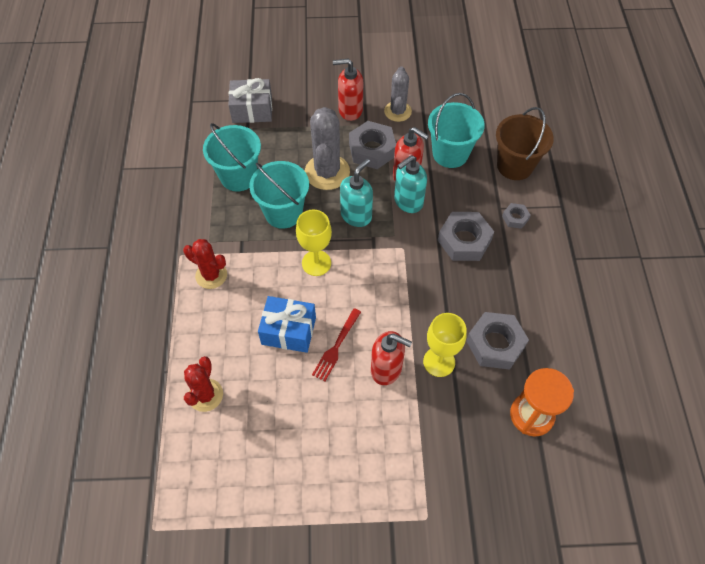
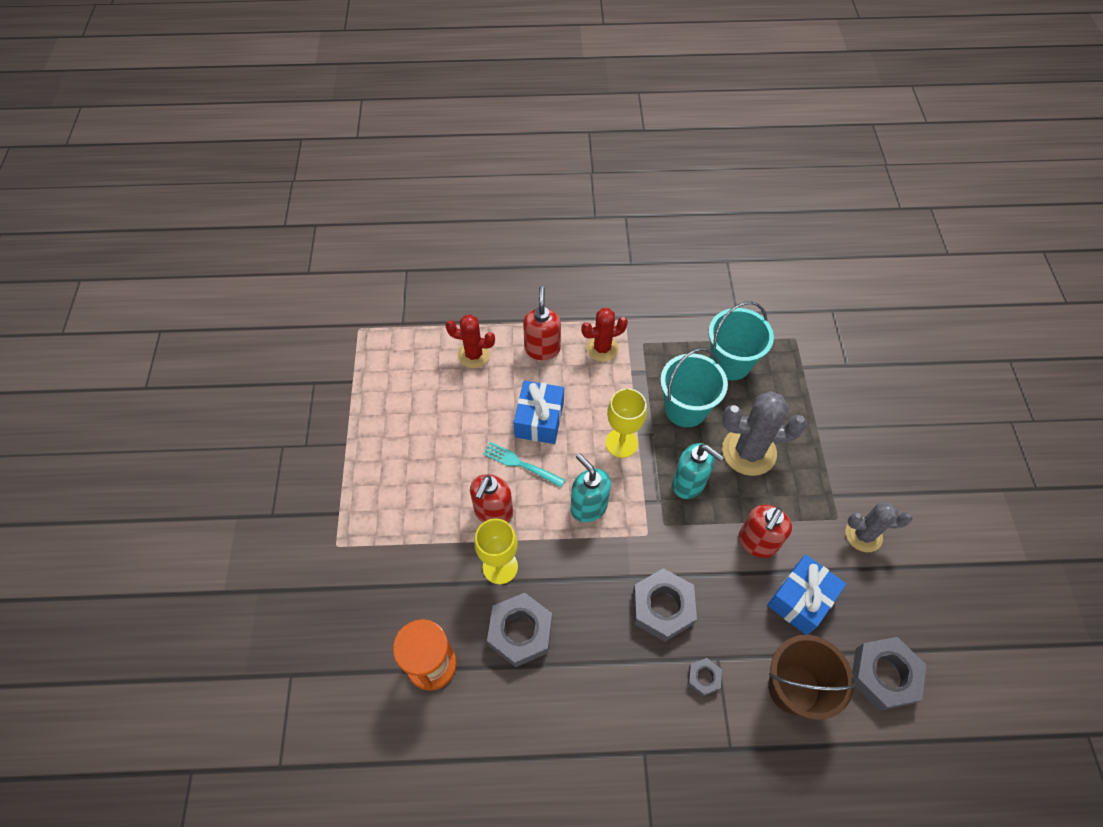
camera: 90 degrees right, 0 degrees up
(211, 275) = (602, 348): red cactus -> red cactus turned 45 degrees clockwise
(252, 110) = (831, 370): grey gift -> none
(336, 346) = (520, 464): red fork -> turquoise fork
(350, 110) = (853, 476): red soap dispenser -> red soap dispenser (542, 349)
(372, 150) = (792, 502): grey nut -> grey nut (883, 675)
(408, 202) = (715, 542): turquoise soap dispenser -> turquoise soap dispenser (588, 506)
(450, 154) = (801, 599): turquoise bucket -> blue gift

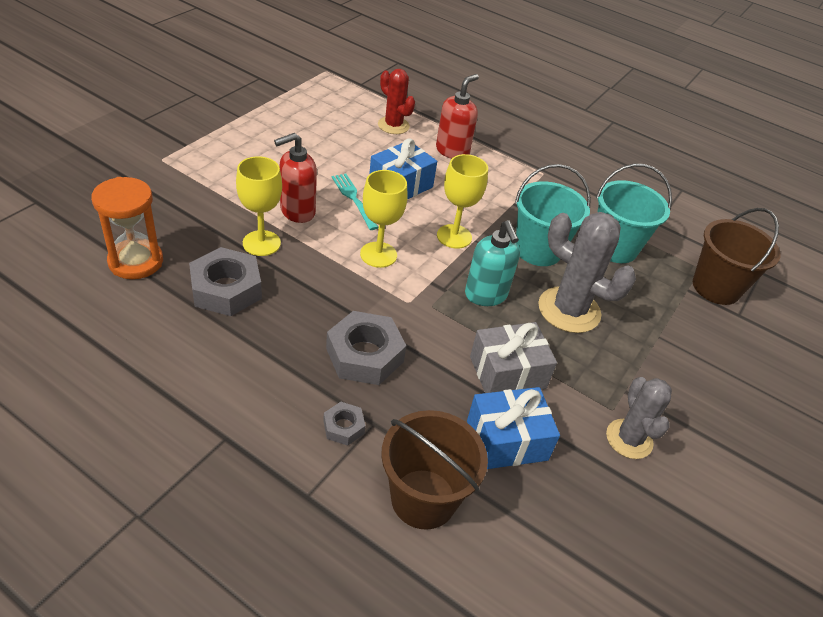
camera: 30 degrees right, 15 degrees down
(588, 506) = (378, 254): turquoise soap dispenser -> yellow goblet
(602, 348) = (504, 177): red cactus -> none
(757, 542) = (507, 372): red soap dispenser -> grey gift
(817, 350) = (716, 287): none -> brown bucket
(863, 535) = (629, 439): grey cactus -> grey cactus turned 45 degrees clockwise
(883, 675) = (534, 561): grey nut -> none

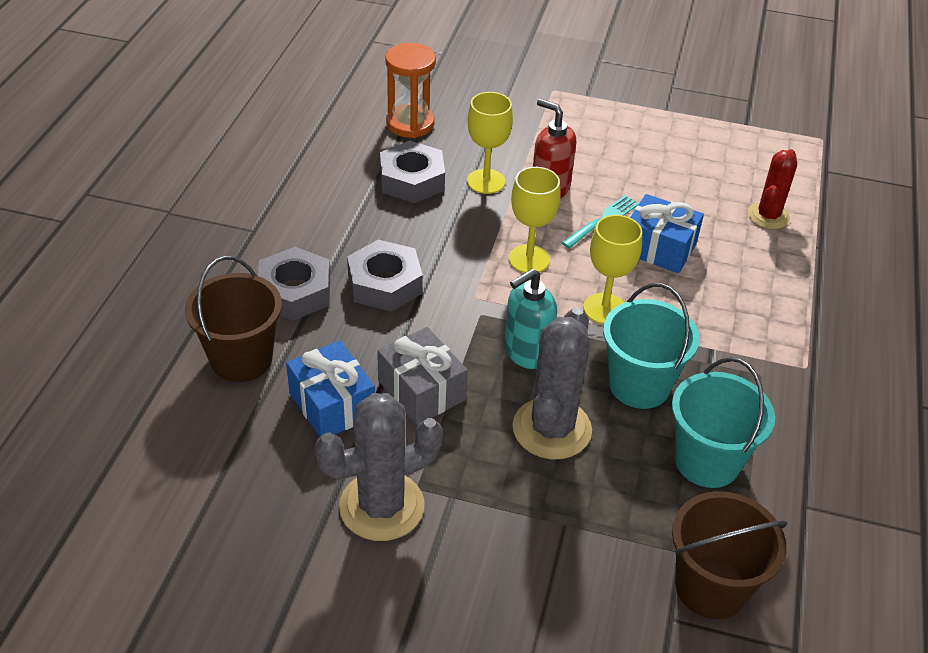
camera: 75 degrees right, 0 degrees up
(343, 427) = (295, 292): grey nut -> grey nut, size x1.98
(452, 151) = (767, 275): red soap dispenser -> none
(629, 439) = (382, 506): grey cactus -> grey cactus, size x1.56

